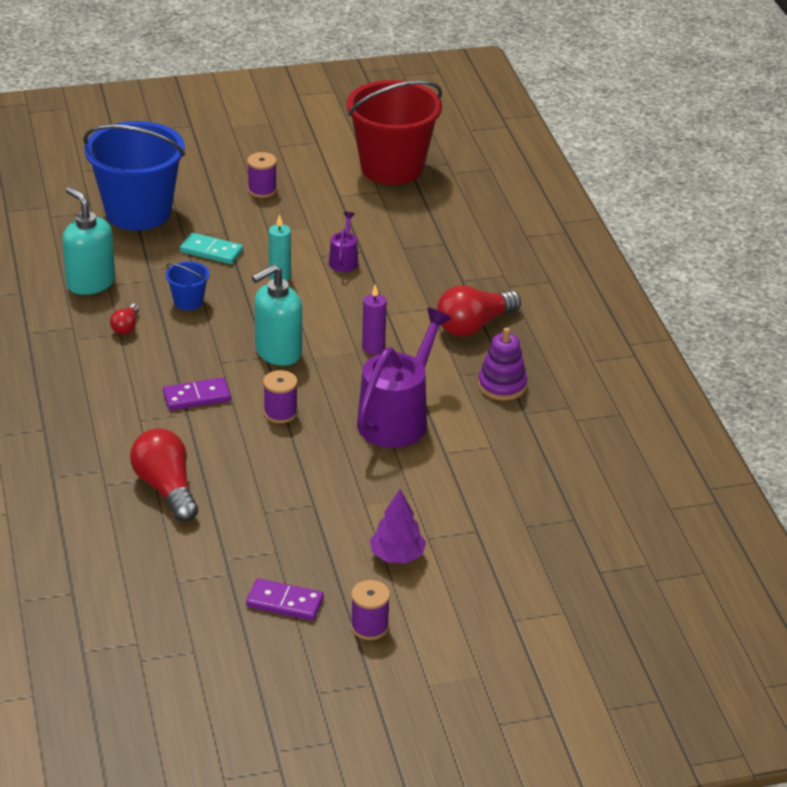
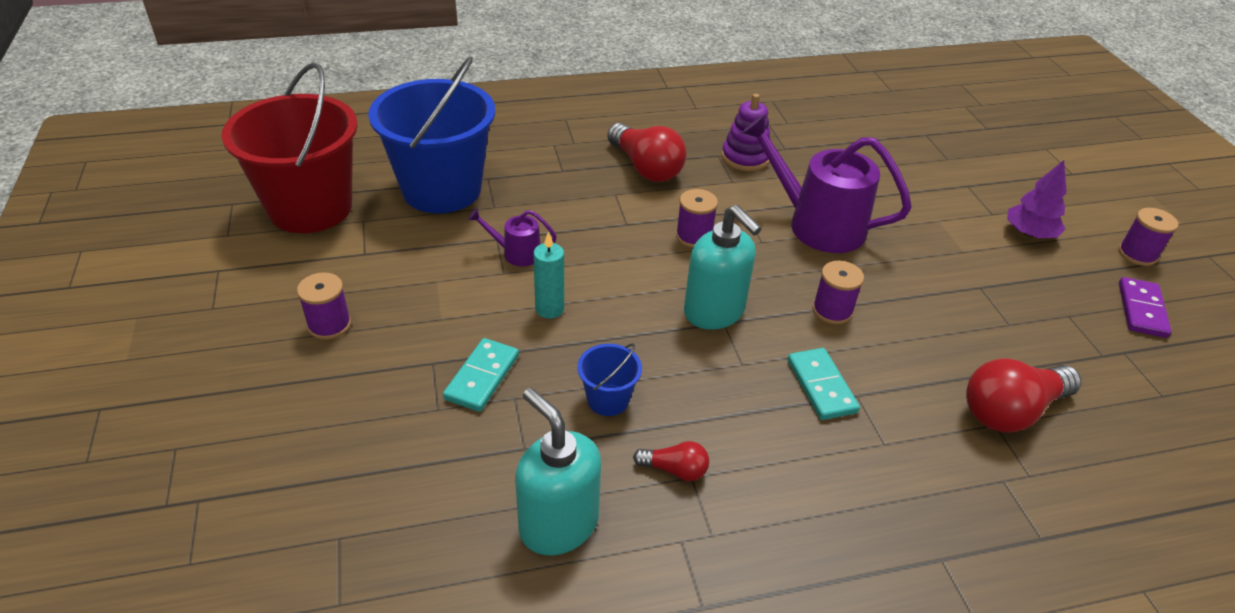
camera: 90 degrees left, 5 degrees up
(90, 283) = (558, 524): turquoise soap dispenser -> turquoise soap dispenser turned 90 degrees clockwise
(138, 212) = (355, 469): blue bucket -> blue bucket (441, 189)
(196, 397) = (821, 386): purple domino -> turquoise domino
(373, 347) = (694, 236): purple candle -> purple spool

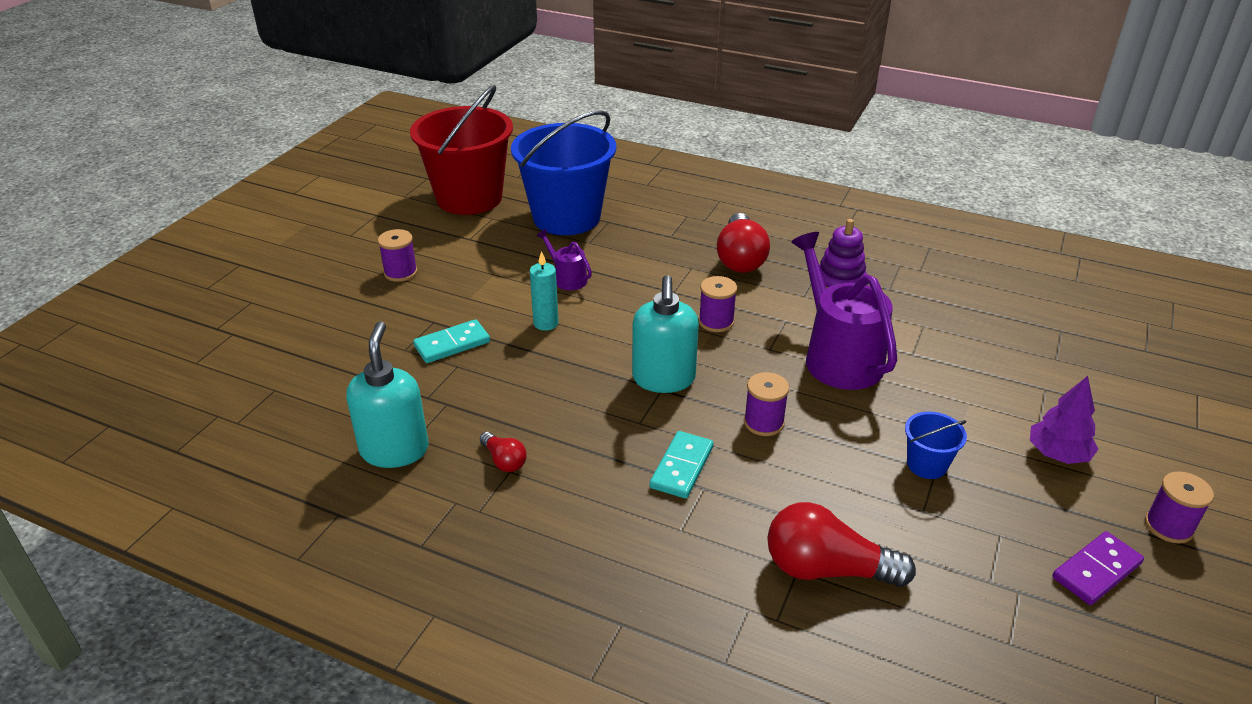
camera: 40 degrees right, 5 degrees down
(608, 399) = (514, 397): blue bucket -> blue bucket (926, 465)

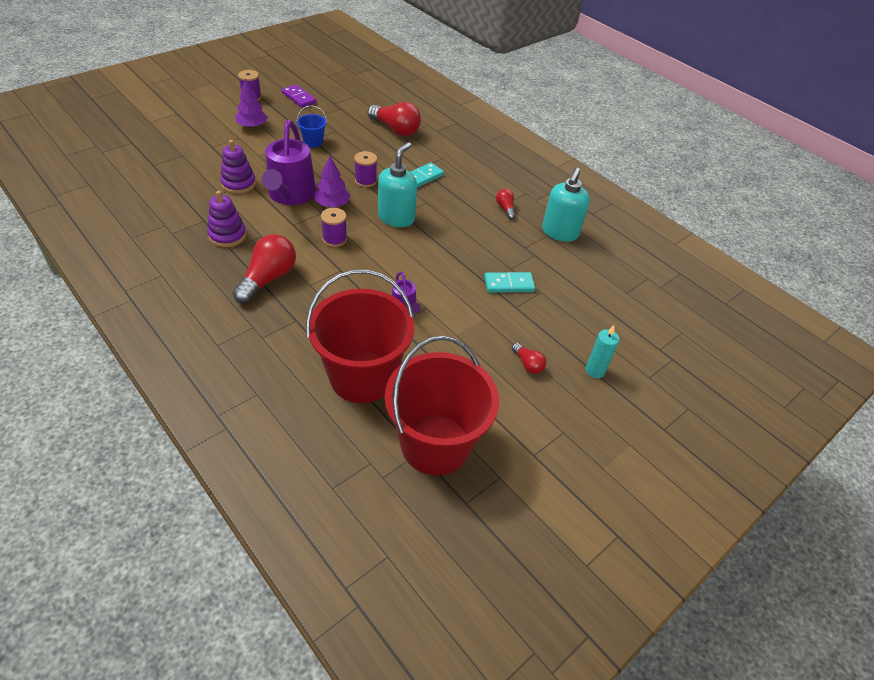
camera: 160 degrees left, 10 degrees up
(400, 272) = (527, 364): purple spool -> red light bulb
(546, 323) = (441, 277): turquoise candle -> turquoise candle (595, 371)
(566, 217) = (362, 377): blue bucket -> red bucket
(769, 365) = (332, 204): none -> purple tree
(922, 346) = (238, 184): none -> purple stacking toy
(1096, 570) = (299, 98): purple domino -> purple domino turned 60 degrees clockwise

